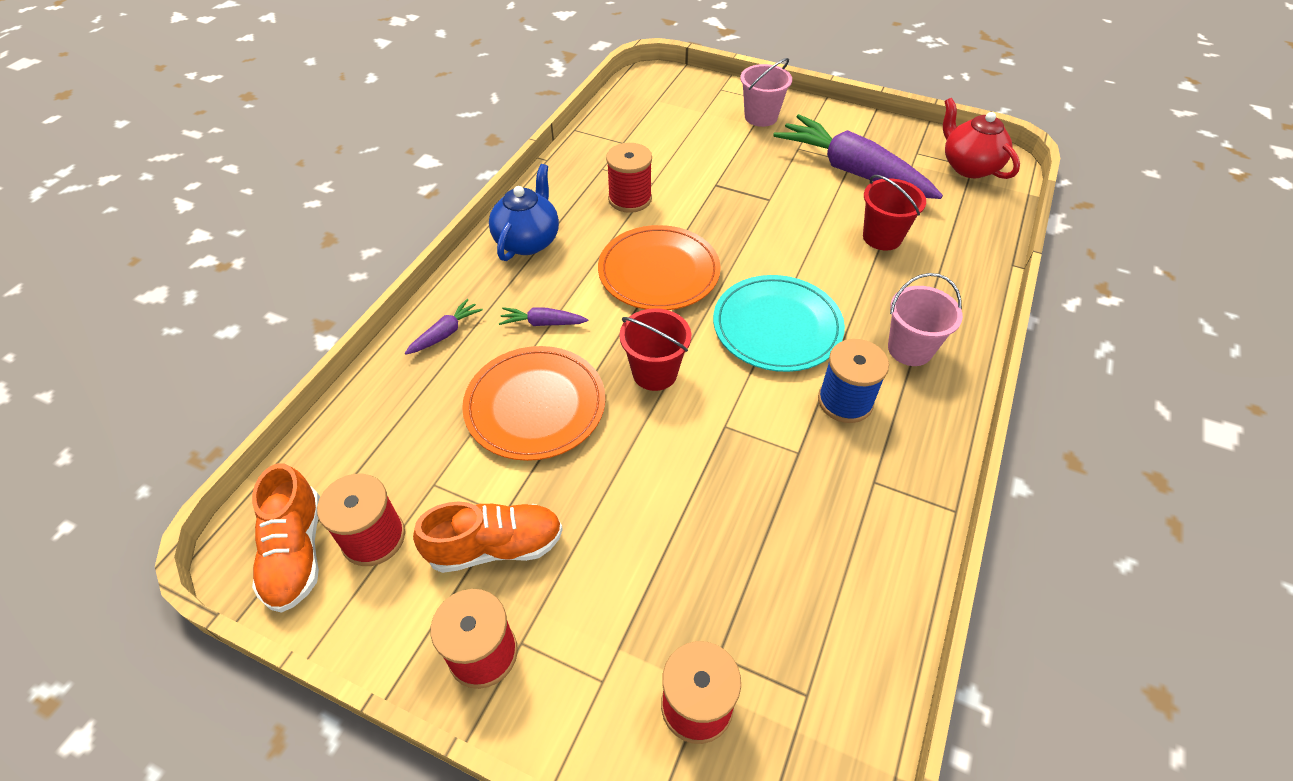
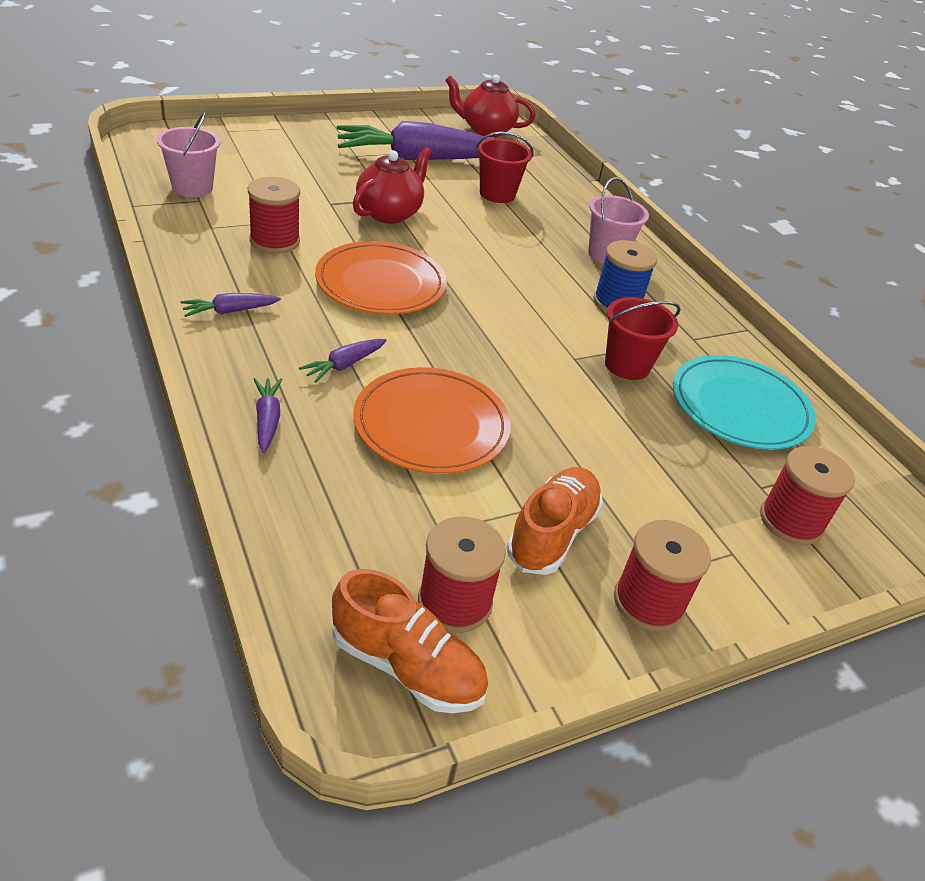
camera: 55 degrees left, 10 degrees down
(528, 241) = (230, 311): blue teapot -> purple carrot
(654, 373) = (482, 352): red bucket -> red bucket (627, 365)
(752, 214) = (389, 213): none -> red teapot
(761, 117) = (294, 142): pink bucket -> pink bucket (192, 187)
(777, 327) = (515, 280): turquoise plate -> turquoise plate (740, 407)

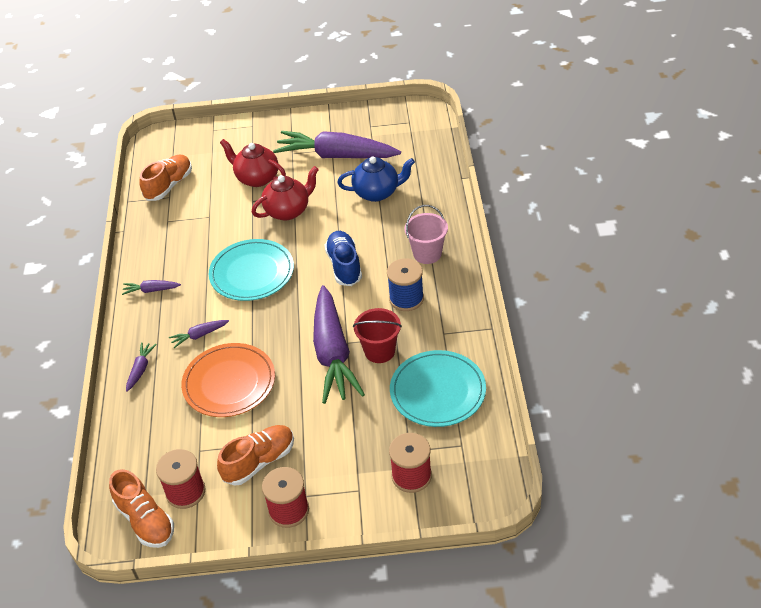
camera: 30 degrees right, 5 degrees up
(192, 187) = (169, 185): pink bucket -> orange shoe
(274, 241) = (201, 234): red spool -> none
(380, 283) = (252, 273): orange plate -> turquoise plate
(486, 130) = (407, 123): red teapot -> red teapot (256, 178)
(497, 194) = (377, 192): red bucket -> blue teapot
(508, 270) = (344, 266): none -> blue shoe
(564, 373) = (332, 353): none -> purple carrot

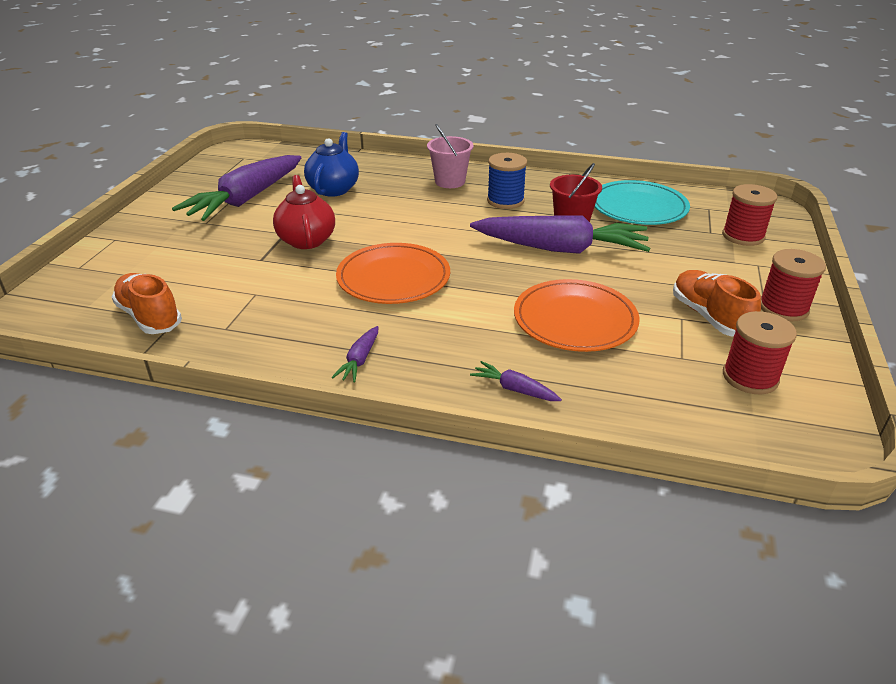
camera: 75 degrees left, 10 degrees down
(145, 520) = (797, 418): orange shoe -> none
(199, 335) = (478, 331): purple carrot -> none
(252, 273) = (393, 278): turquoise plate -> orange plate
(256, 178) = (222, 250): red teapot -> none
(344, 266) = (431, 222): blue shoe -> none

